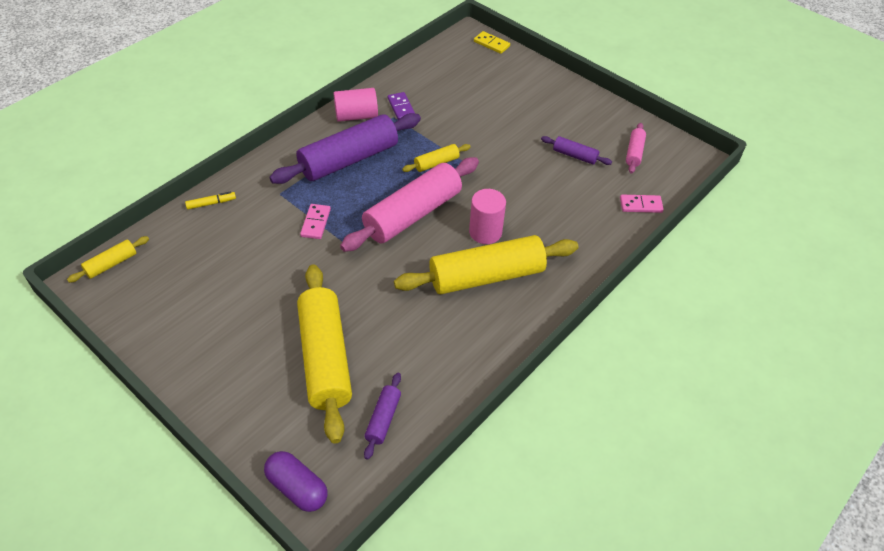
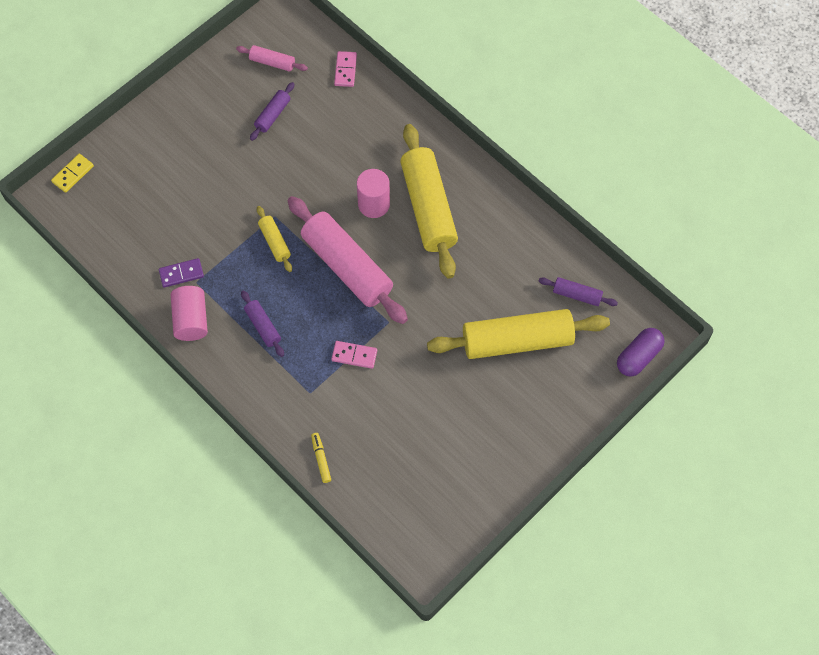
camera: 85 degrees left, 15 degrees up
(111, 264) = (402, 545): yellow rolling pin -> none
(349, 159) = (263, 326): purple rolling pin -> purple rolling pin, size x0.45

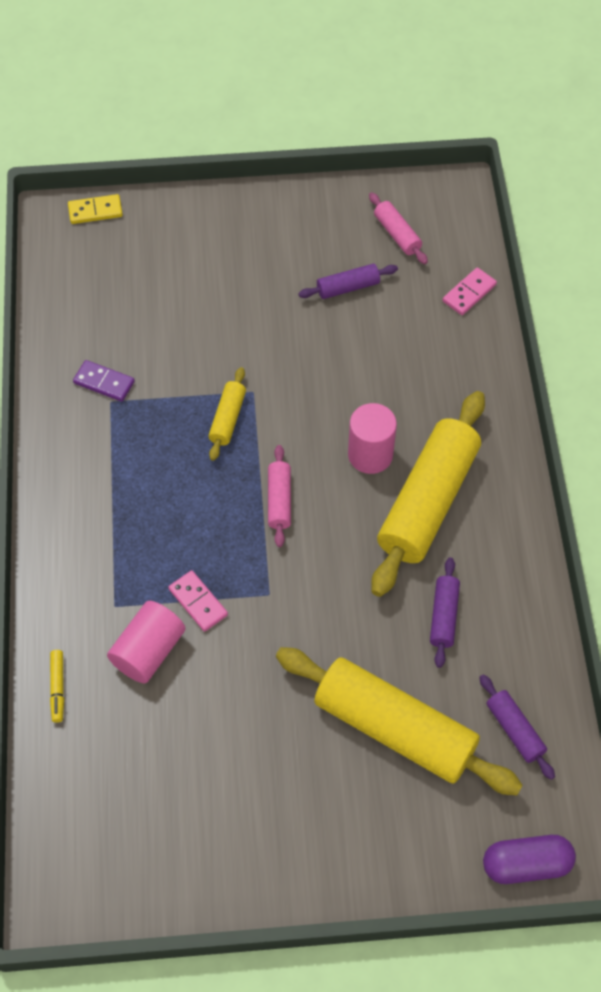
camera: 40 degrees right, 5 degrees down
(191, 320) = (69, 436): pink cylinder -> pink cylinder (148, 651)
(263, 326) = (133, 497): purple rolling pin -> purple rolling pin (443, 616)
(321, 459) = (58, 687): yellow marker -> yellow marker turned 150 degrees clockwise
(347, 266) = (279, 500): pink rolling pin -> pink rolling pin, size x0.45

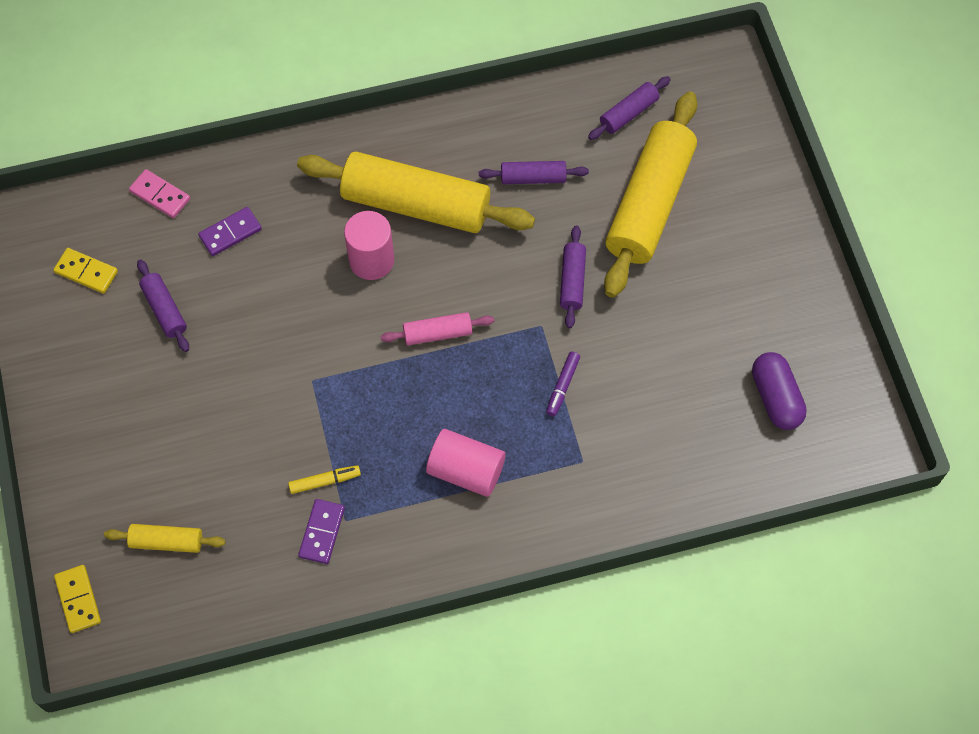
camera: 100 degrees left, 5 degrees up
(58, 687) = (678, 493): yellow marker -> yellow marker (324, 481)
(148, 651) = (622, 420): pink cylinder -> pink cylinder (466, 471)
(198, 602) = (562, 386): pink domino -> purple marker
(227, 419) = (349, 398): yellow rolling pin -> yellow rolling pin (167, 541)
(314, 632) = (572, 281): none -> purple rolling pin
(397, 234) = (86, 272): pink rolling pin -> yellow domino
(420, 343) = (230, 233): none -> purple domino
(526, 864) = (741, 95): purple capsule -> purple capsule (775, 398)

